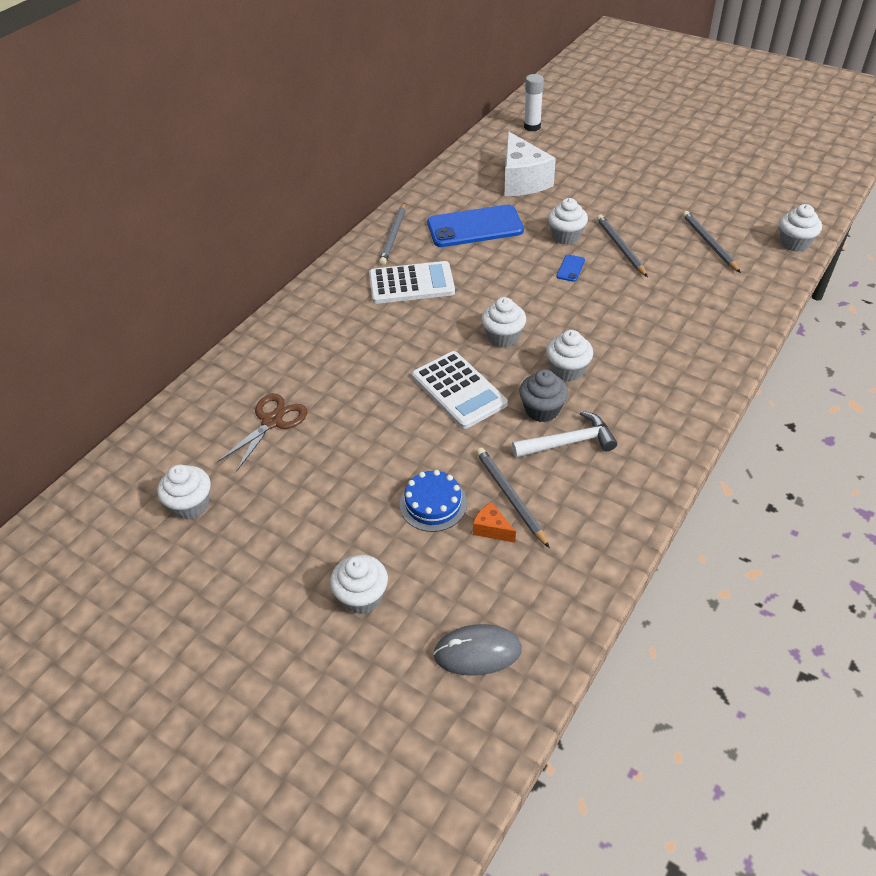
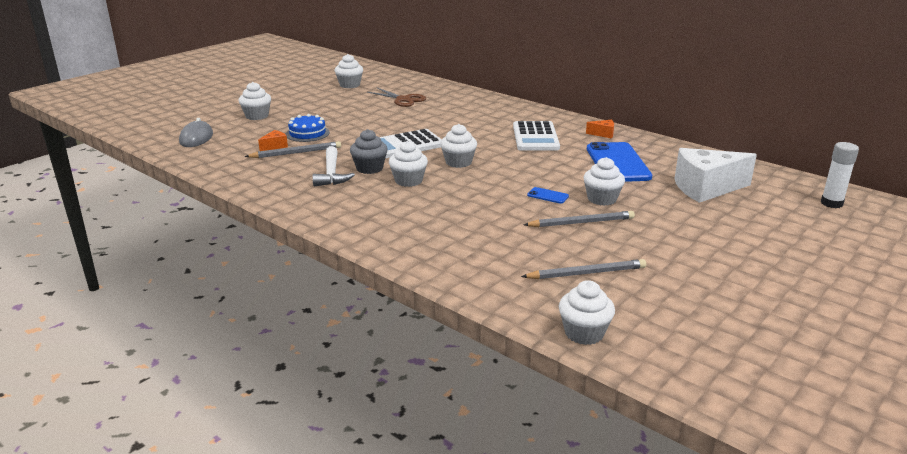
camera: 95 degrees right, 20 degrees down
(394, 236) = (603, 134): grey pencil -> orange cheese

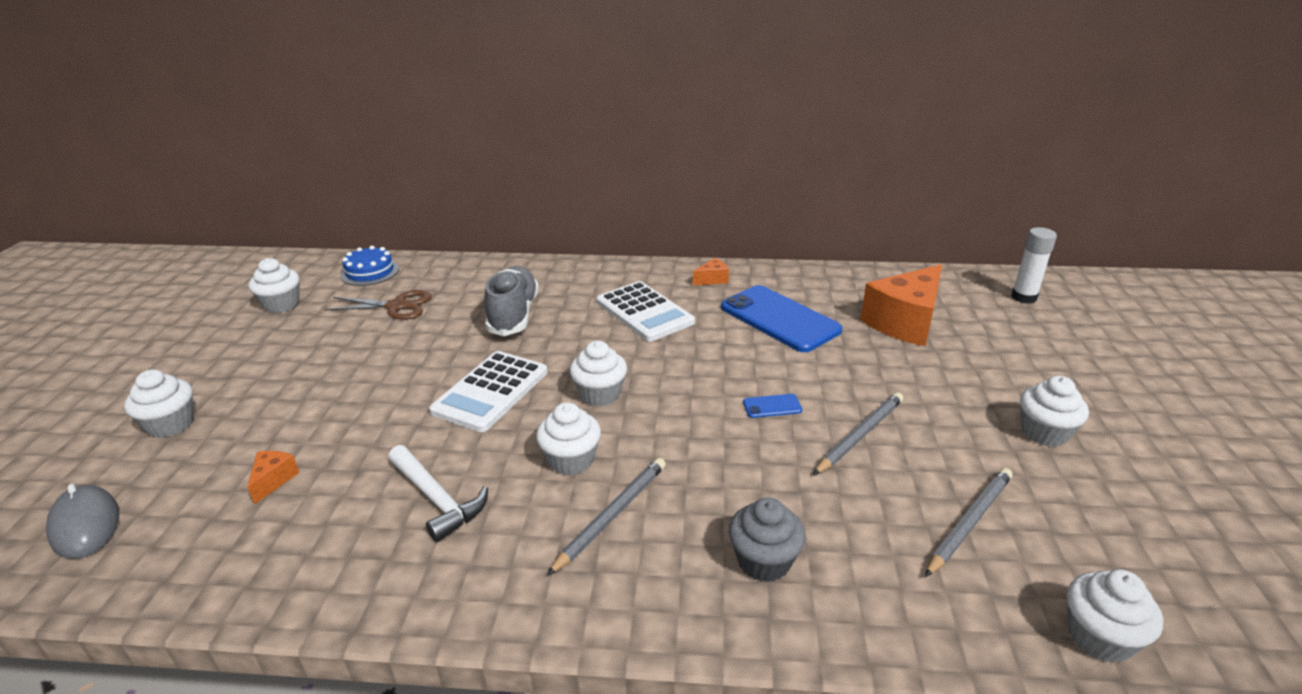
camera: 35 degrees left, 5 degrees up
(296, 153) = (327, 479): grey pencil -> grey pencil (611, 515)
(307, 133) = (306, 428): blue cake -> blue cake (370, 272)
(369, 168) = (486, 460): grey cupcake -> grey cupcake (764, 561)
(459, 119) = (513, 315): none -> grey shoe
(602, 199) = (833, 384): white cupcake -> white cupcake (1044, 432)
(705, 188) = (905, 322): white cheese -> orange cheese

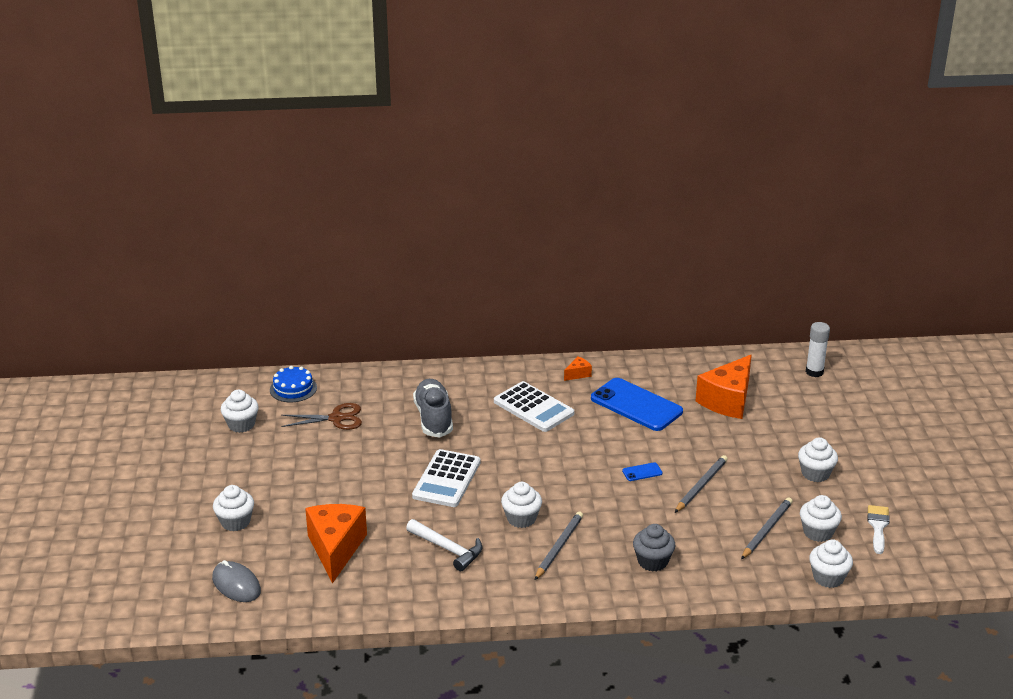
camera: 10 degrees left, 0 degrees up
(273, 480) = (336, 549): orange cheese -> orange cheese, size x2.36
(600, 394) = (523, 474): white cupcake -> white cupcake (818, 532)
(1174, 537) = (878, 526): none -> white brush

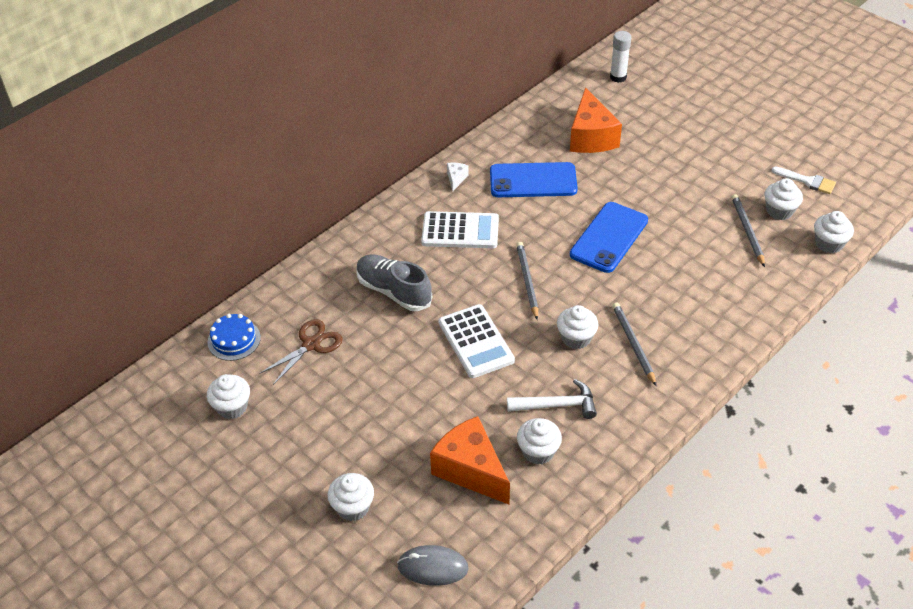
camera: 40 degrees left, 15 degrees up
(578, 374) = (456, 179): orange cheese -> white cheese
(642, 472) = (609, 237): blue phone -> blue phone, size x2.49
(652, 561) = (710, 310): grey cupcake -> none
(701, 486) = (662, 223): grey pencil -> grey pencil (527, 281)
(815, 473) = (720, 163): white cupcake -> white cupcake (538, 451)
(878, 526) = (807, 181): white brush -> white brush turned 150 degrees clockwise

